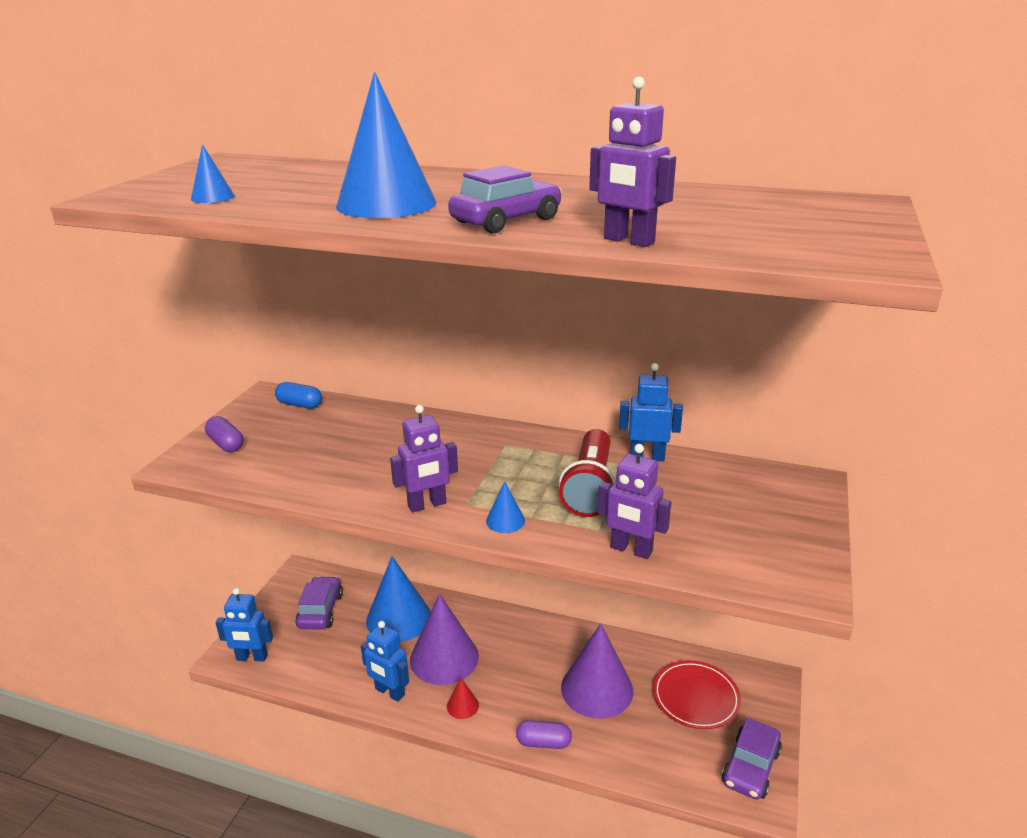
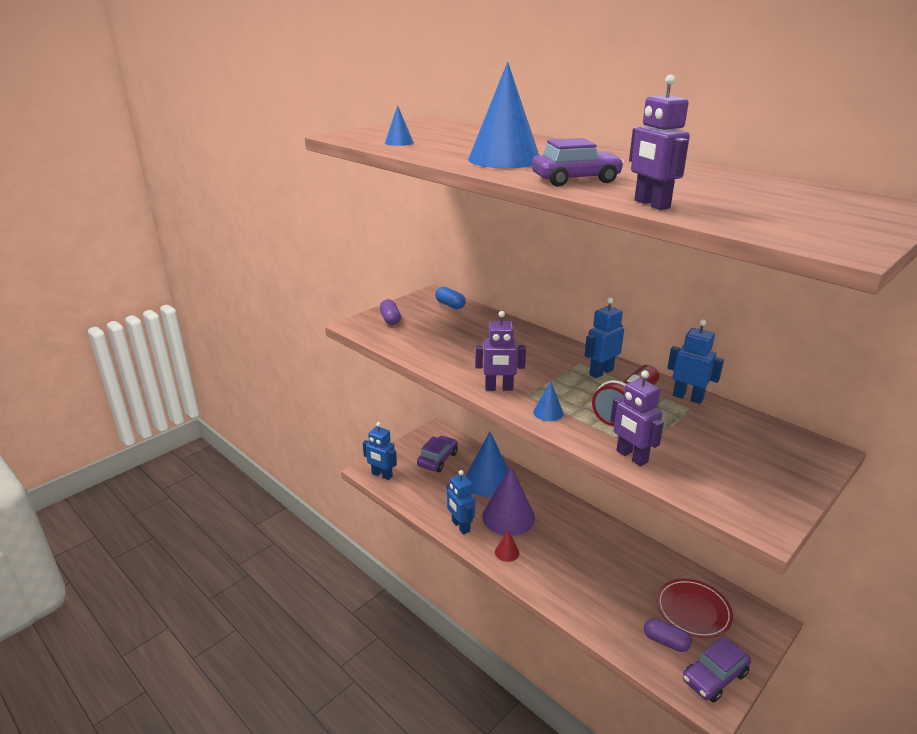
camera: 25 degrees right, 0 degrees up
(536, 450) = (601, 372): none -> blue robot
(543, 742) = (554, 597): purple capsule -> purple capsule (665, 641)
(597, 689) = (613, 576): purple cone -> none

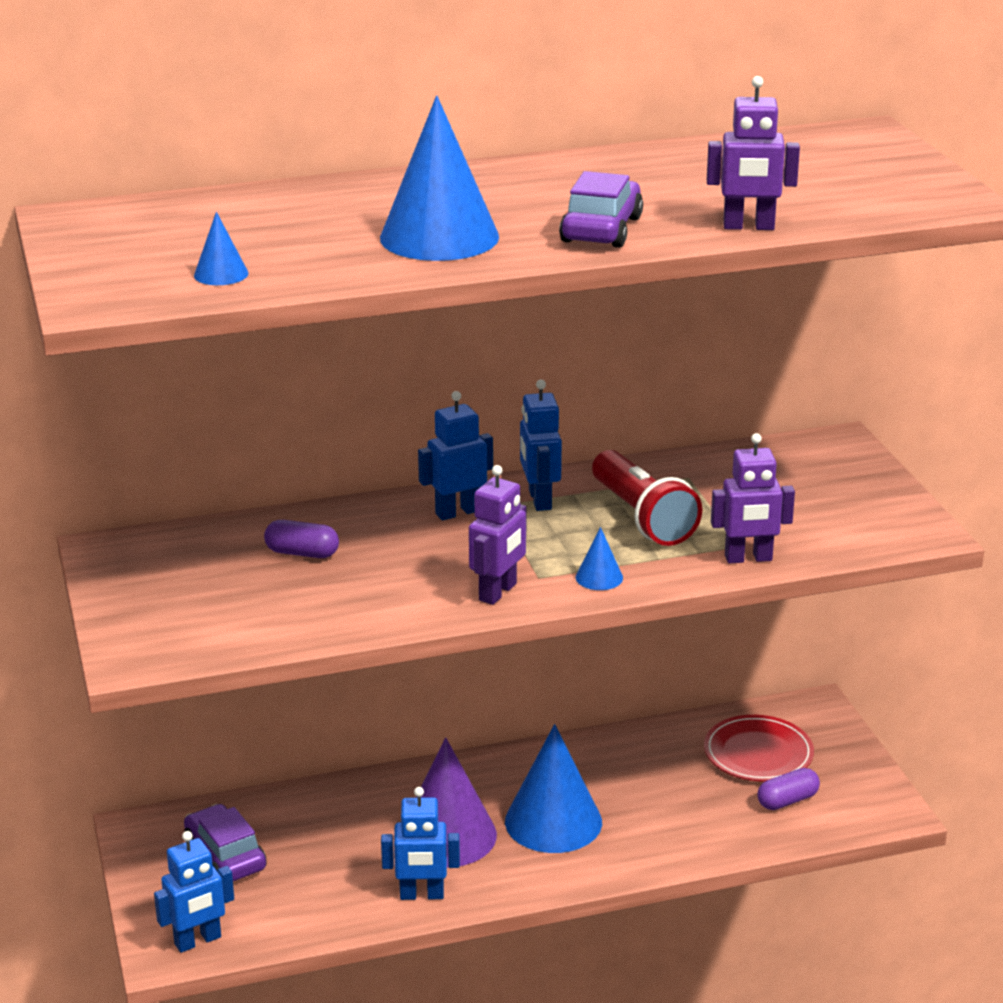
camera: 60 degrees left, 0 degrees up
(390, 319) = (153, 619): purple capsule -> purple capsule (302, 553)
(450, 305) = (172, 545): blue capsule -> none
(488, 480) = (341, 821): blue cone -> blue cone (553, 821)
(507, 552) = (522, 869): red cone -> none
(687, 397) = (662, 468): blue robot -> blue robot (457, 512)
(714, 677) = (861, 790): purple car -> none

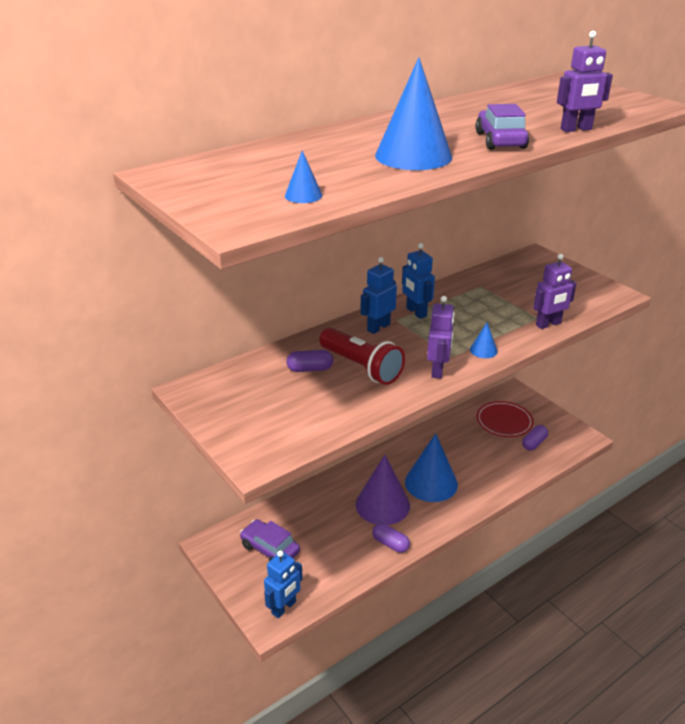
camera: 20 degrees left, 5 degrees up
(422, 895) = (390, 544): blue robot -> purple capsule
(642, 518) = (477, 312): red flashlight -> red flashlight (361, 367)

